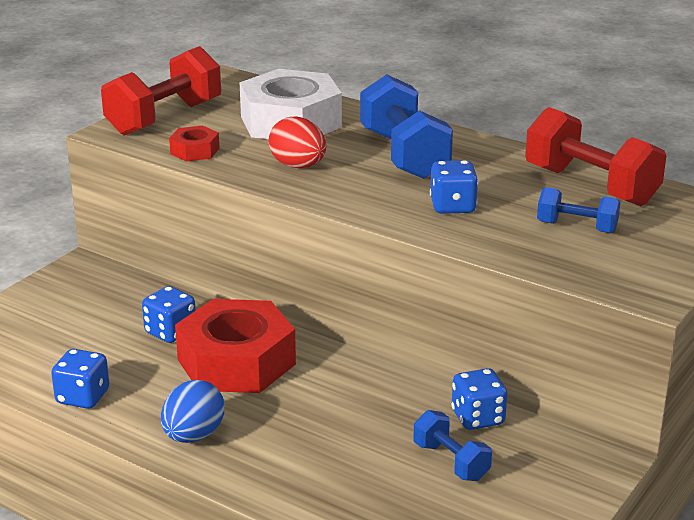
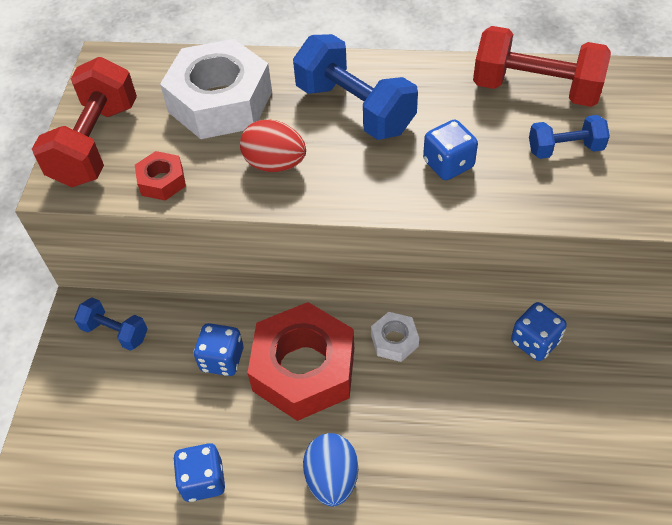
camera: 25 degrees left, 25 degrees up
(338, 372) = (394, 340): none -> white nut
(451, 461) = (549, 402): blue dumbbell -> blue dumbbell (115, 332)

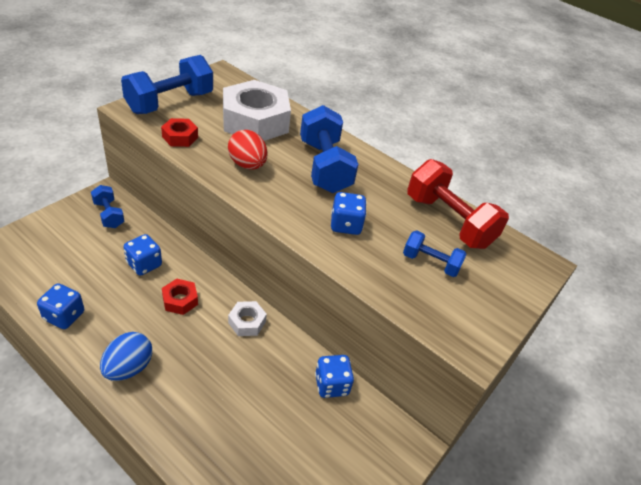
camera: 25 degrees right, 10 degrees down
(96, 144) = (170, 103): red dumbbell -> blue dumbbell
(304, 369) = (180, 300): red nut -> red nut, size x0.45

